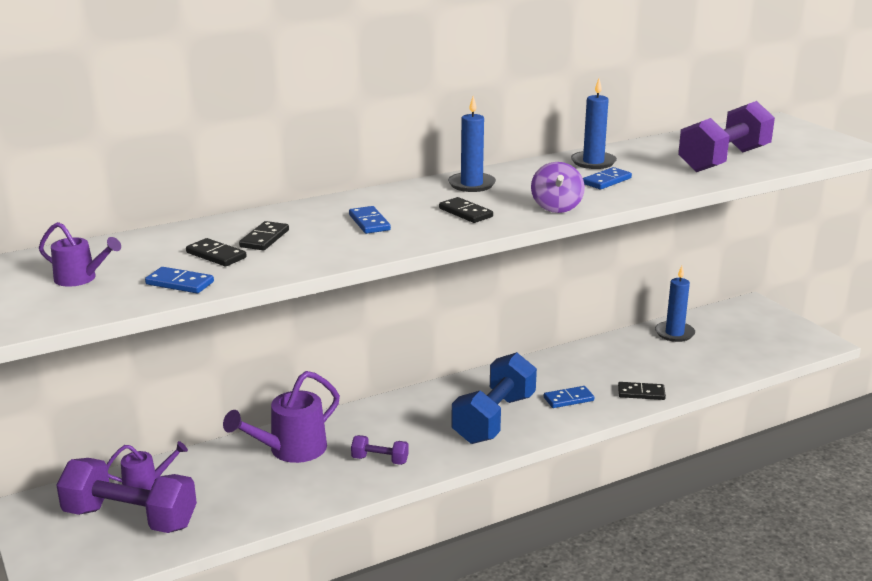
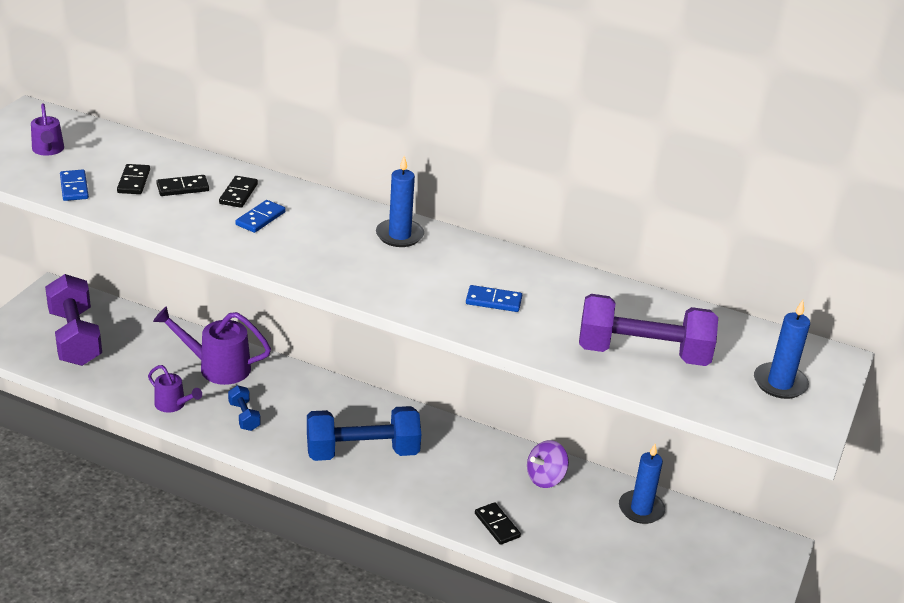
camera: 50 degrees right, 10 degrees up
(146, 484) = (118, 324): purple watering can -> purple watering can (173, 405)
(380, 460) = (244, 416): purple dumbbell -> blue dumbbell
(465, 213) = (330, 254): black domino -> black domino (238, 194)
(556, 207) = (393, 294): purple spinning top -> purple spinning top (545, 478)
(568, 399) = (439, 483): blue domino -> none
(593, 162) = (536, 279): blue candle -> blue candle (780, 383)

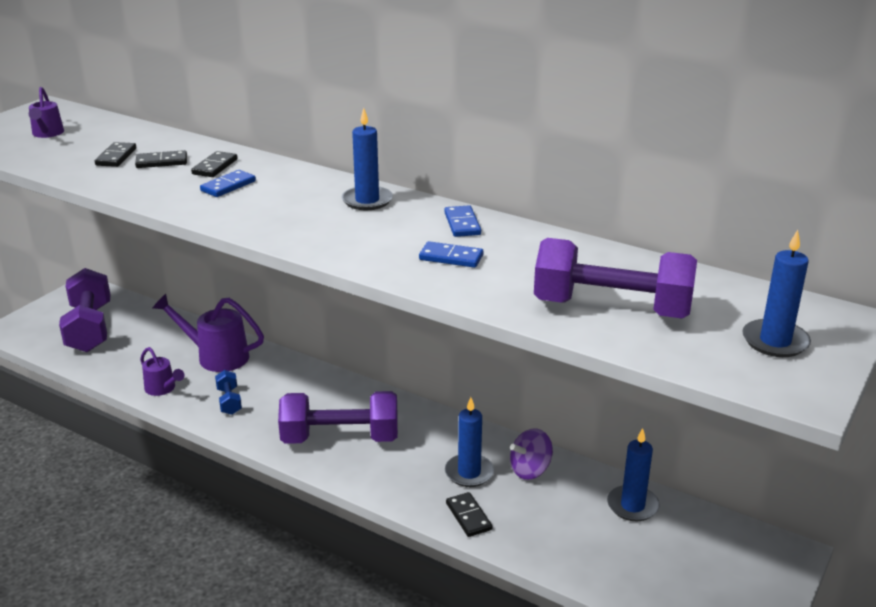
camera: 10 degrees right, 5 degrees down
(74, 187) = (55, 161): blue domino -> blue domino (462, 224)
(362, 452) = (340, 438): blue dumbbell -> purple dumbbell
(490, 483) = (469, 473): none -> blue candle

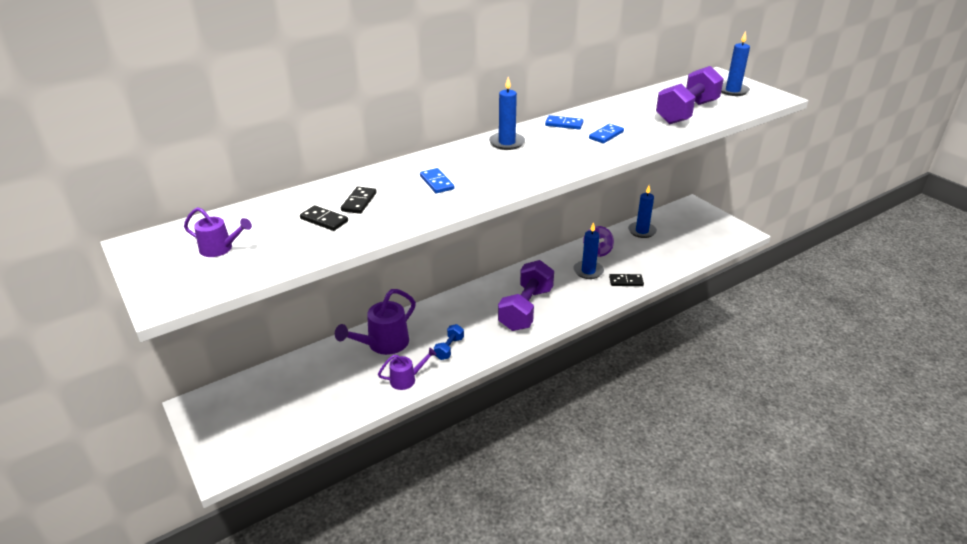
camera: 65 degrees left, 5 degrees up
(90, 328) = (273, 410): purple dumbbell -> none
(215, 167) = (393, 183): black domino -> none
(229, 401) = (449, 348): blue dumbbell -> blue dumbbell turned 75 degrees counterclockwise

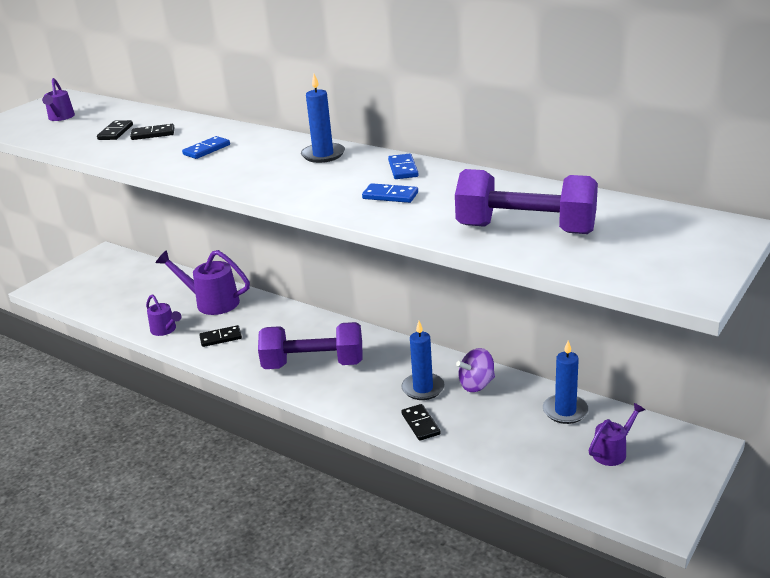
camera: 70 degrees right, 5 degrees down
(449, 348) = (220, 338): blue dumbbell -> black domino
(685, 229) = (613, 451): none -> purple watering can
(732, 91) = (668, 249): blue candle -> none

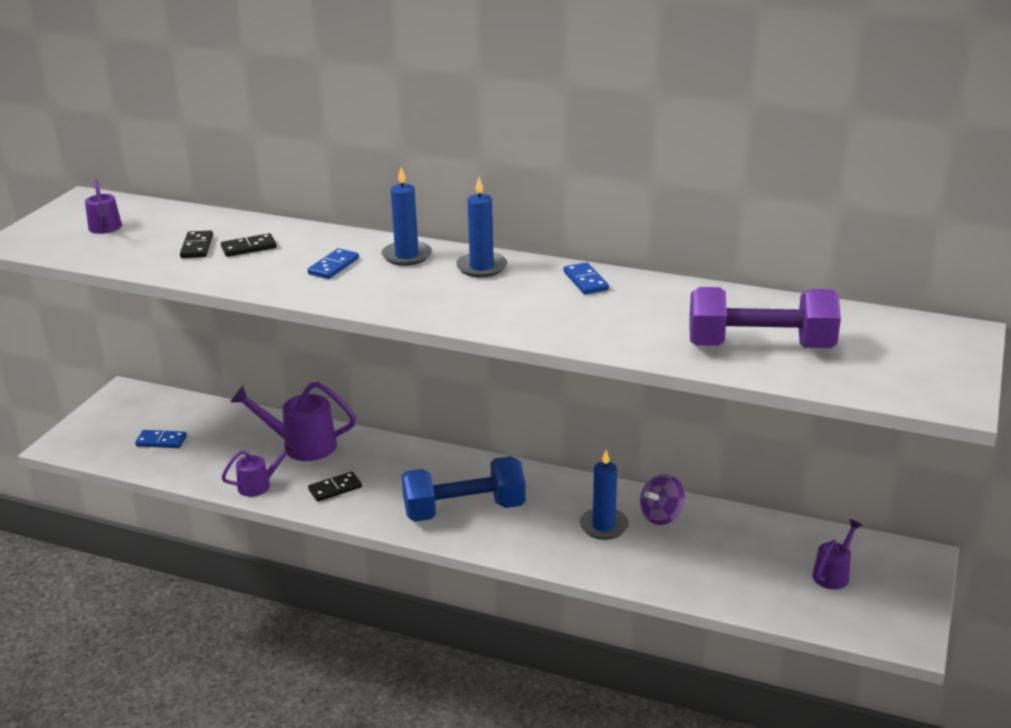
camera: 15 degrees left, 0 degrees up
(165, 330) = (259, 485): purple watering can -> purple watering can turned 60 degrees counterclockwise
(313, 364) = (464, 510): purple dumbbell -> blue dumbbell
(390, 196) = (591, 315): blue domino -> blue domino (161, 441)
(420, 424) = (618, 566): black domino -> none
(565, 411) = (768, 535): blue candle -> blue candle (406, 256)

